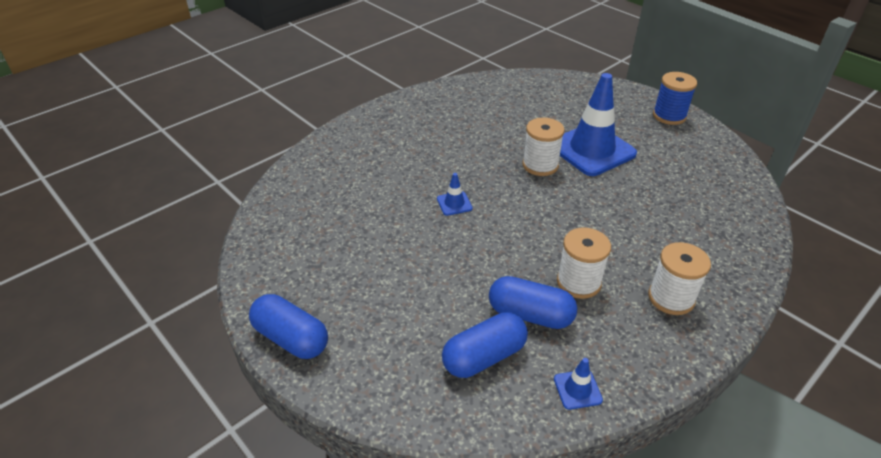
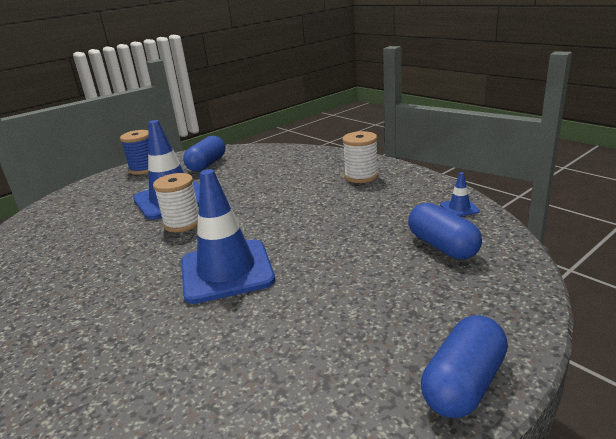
camera: 85 degrees left, 15 degrees down
(454, 203) = (226, 271): blue traffic cone -> blue traffic cone, size x2.45
(530, 314) = (388, 226): blue capsule -> blue capsule (207, 164)
(578, 282) = (347, 207): white spool -> none

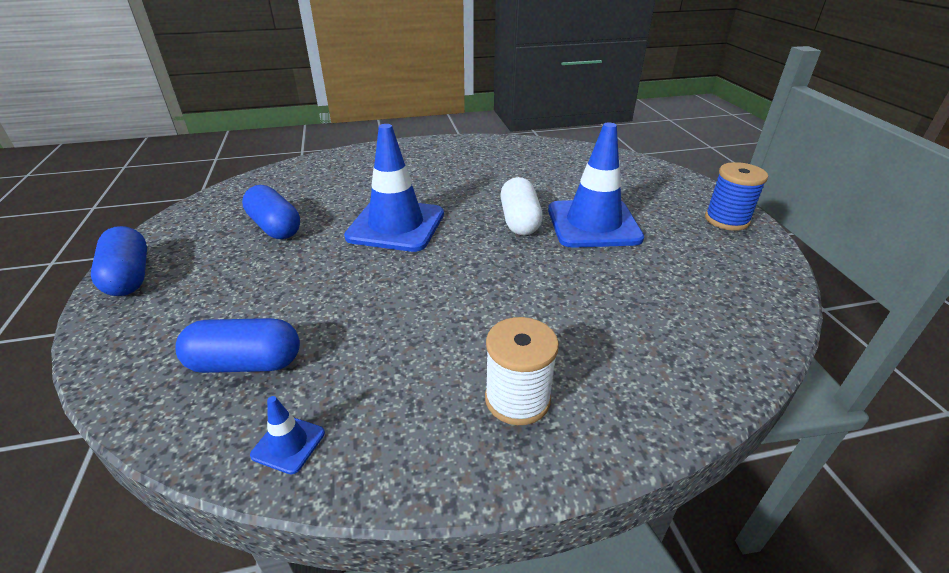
camera: 115 degrees right, 10 degrees up
(182, 223) = (519, 221): white spool -> white capsule
(207, 164) = (709, 267): blue capsule -> blue capsule (275, 227)

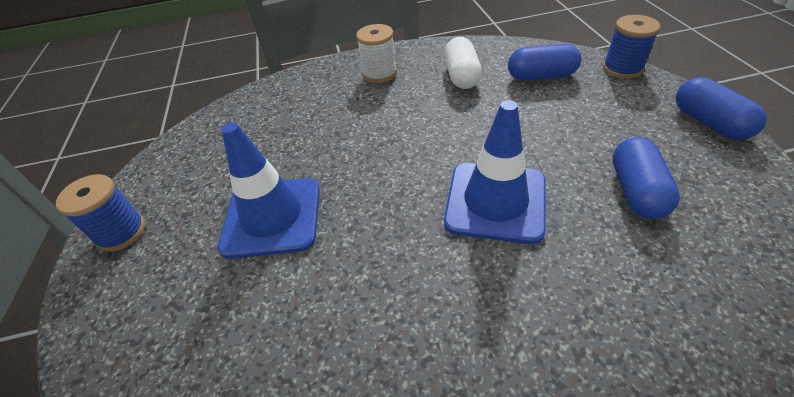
camera: 175 degrees left, 10 degrees up
(112, 367) = (622, 68): none -> blue spool
(275, 227) = (636, 191): blue capsule -> blue capsule turned 45 degrees clockwise
(288, 444) = (489, 51): blue traffic cone -> none
(519, 221) = (353, 218): white capsule -> white capsule (461, 76)

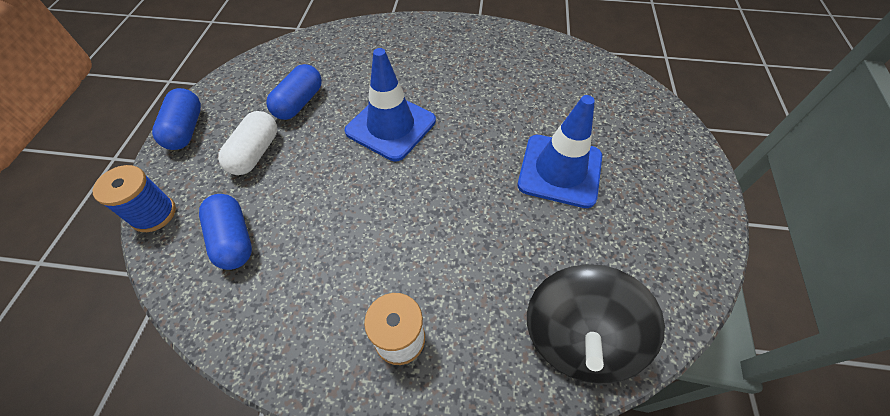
camera: 165 degrees left, 10 degrees up
(121, 232) = (693, 201): blue spool -> none
(259, 107) = (578, 338): none -> black spinning top
(461, 76) = (308, 282): white capsule -> white capsule (255, 153)
(541, 76) = (233, 239): blue capsule -> blue capsule turned 45 degrees clockwise

